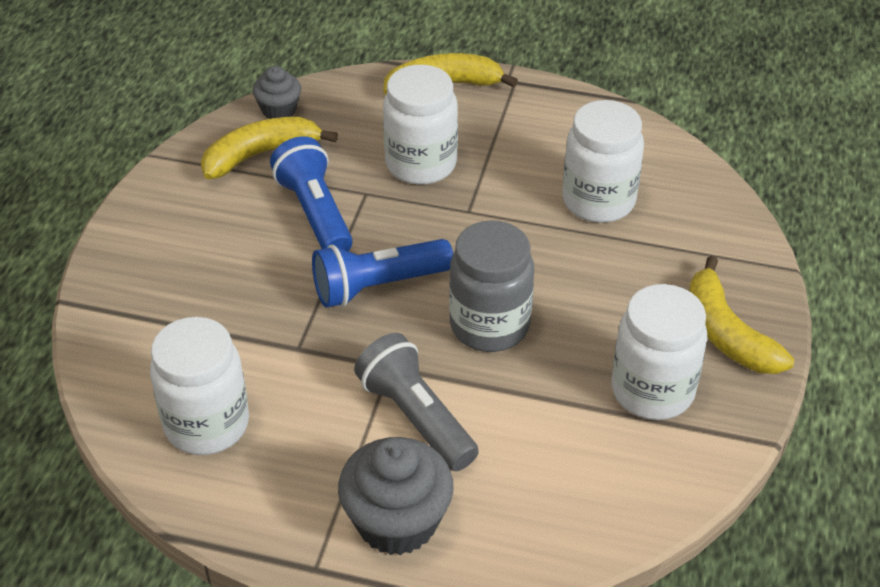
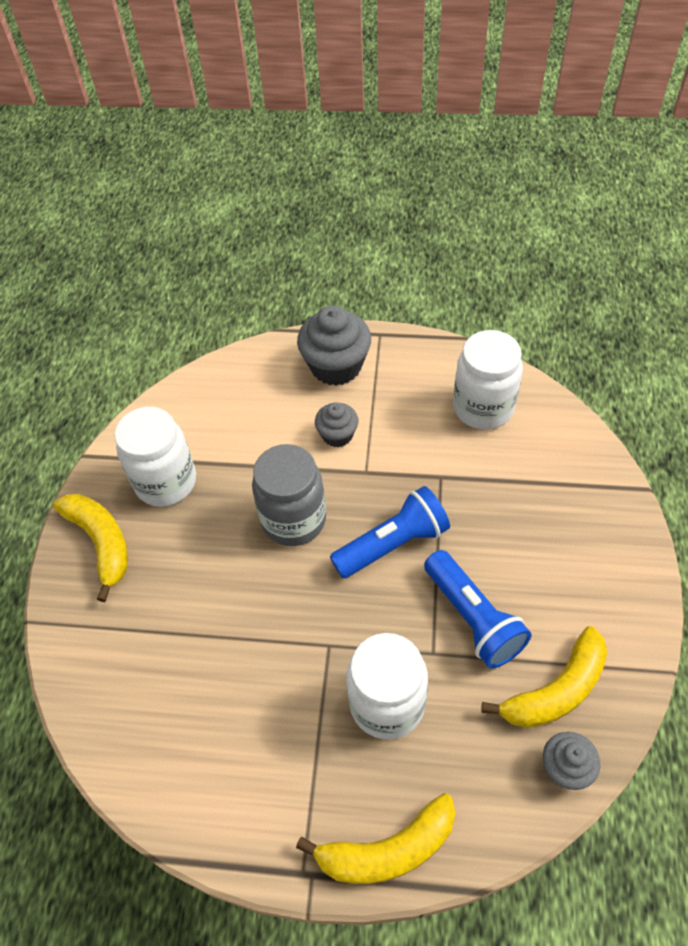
camera: 175 degrees right, 10 degrees up
(416, 417) = (337, 435): grey flashlight -> grey cupcake
(598, 201) = (203, 679): white jar -> none

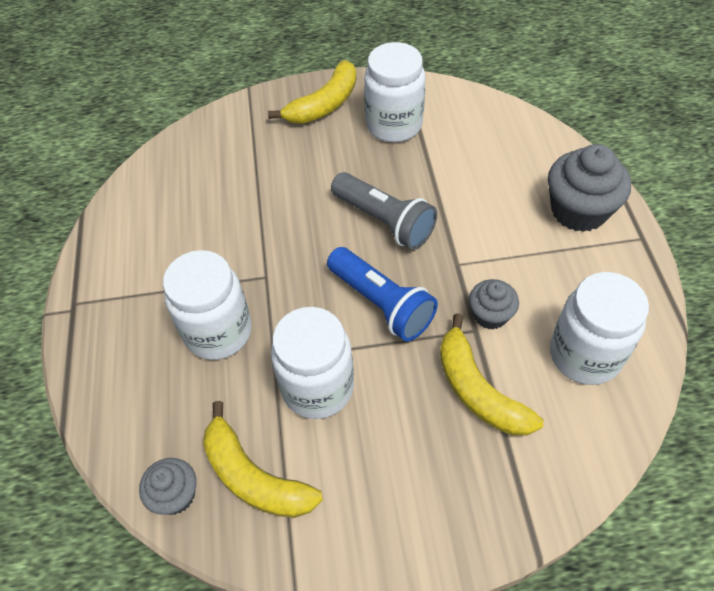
camera: 75 degrees right, 0 degrees up
(294, 520) = (384, 221): grey jar -> grey flashlight
(337, 435) = (492, 231): grey cupcake -> grey cupcake (490, 315)
(388, 849) = (93, 358): yellow banana -> yellow banana (478, 390)
(473, 618) = (317, 387): blue flashlight -> white jar

